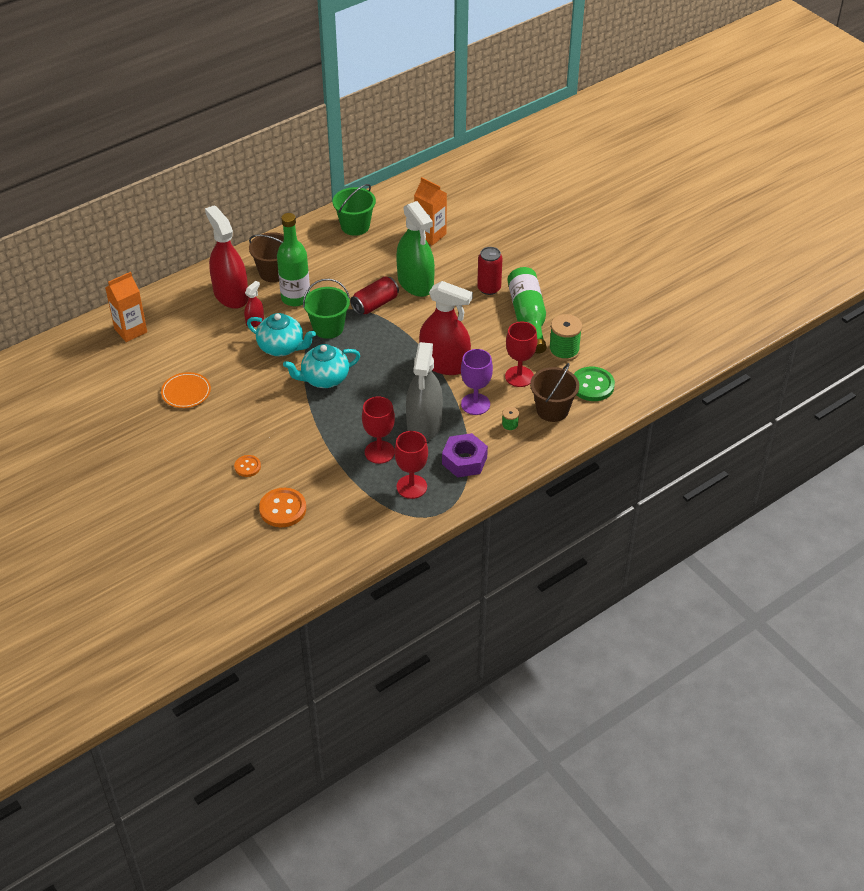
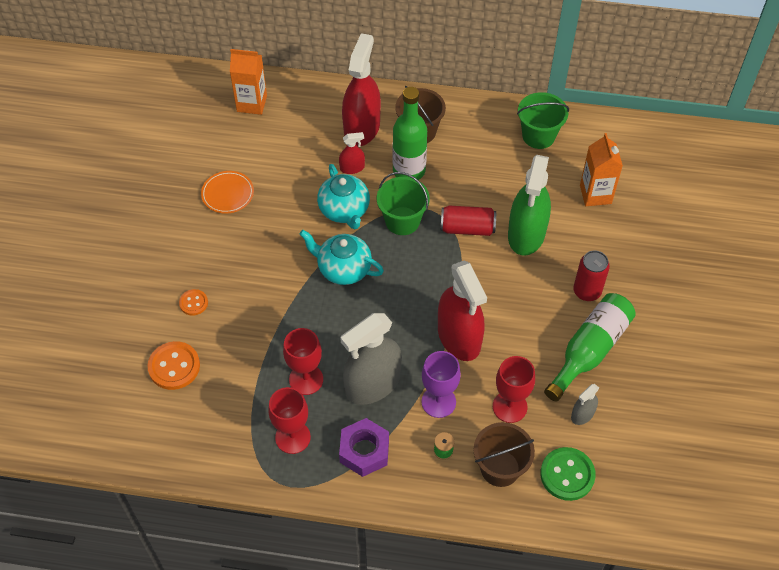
camera: 45 degrees right, 10 degrees up
(564, 351) = (582, 414): green spool -> grey spray bottle

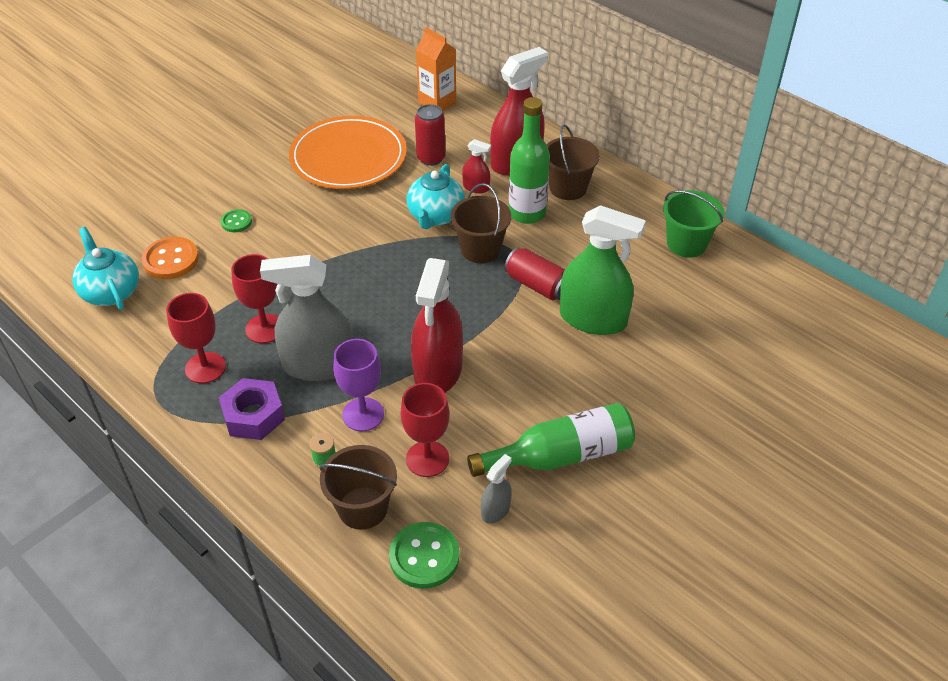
camera: 35 degrees right, 10 degrees down
(193, 303) = (236, 222): orange button -> green button
(227, 194) = (348, 157): orange plate -> orange plate, size x2.09
(343, 269) = (387, 260): turquoise teapot -> turquoise teapot (111, 292)
(402, 221) = (480, 249): green bucket -> brown bucket
(526, 234) = (593, 319): green spray bottle -> green spray bottle turned 120 degrees counterclockwise
(582, 414) = (495, 510): grey spray bottle -> grey spray bottle turned 135 degrees clockwise
(587, 291) = (609, 401): red can -> red can (431, 158)
(595, 194) = (701, 320): orange carton -> none

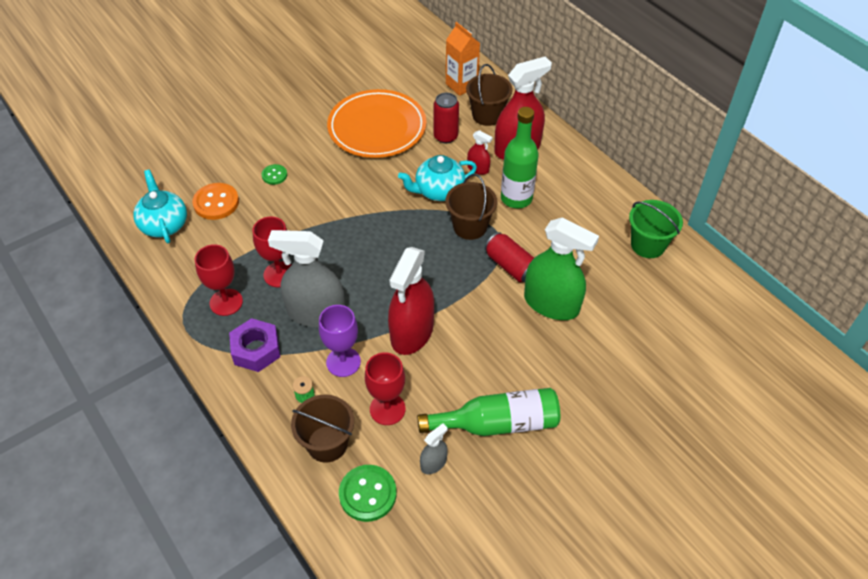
camera: 10 degrees right, 5 degrees up
(435, 216) = (438, 191): turquoise teapot -> turquoise teapot turned 45 degrees clockwise
(568, 188) = (556, 179): brown bucket -> brown bucket (487, 115)

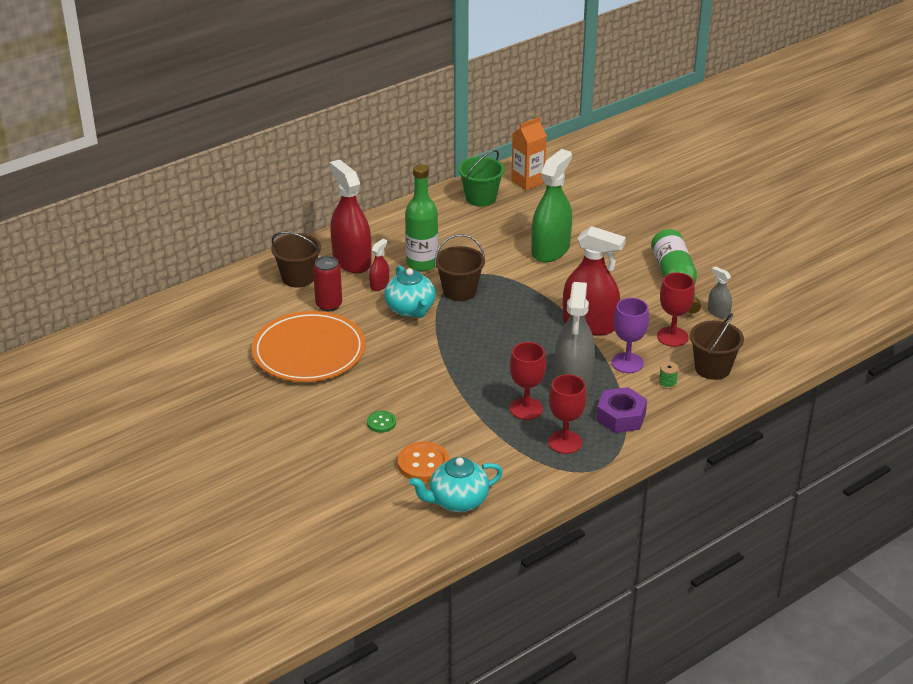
camera: 90 degrees left, 15 degrees down
(367, 494) = (753, 345): green button -> none
(461, 85) = (245, 293): orange carton -> orange carton (527, 182)
(511, 266) = (508, 269): red can -> none

